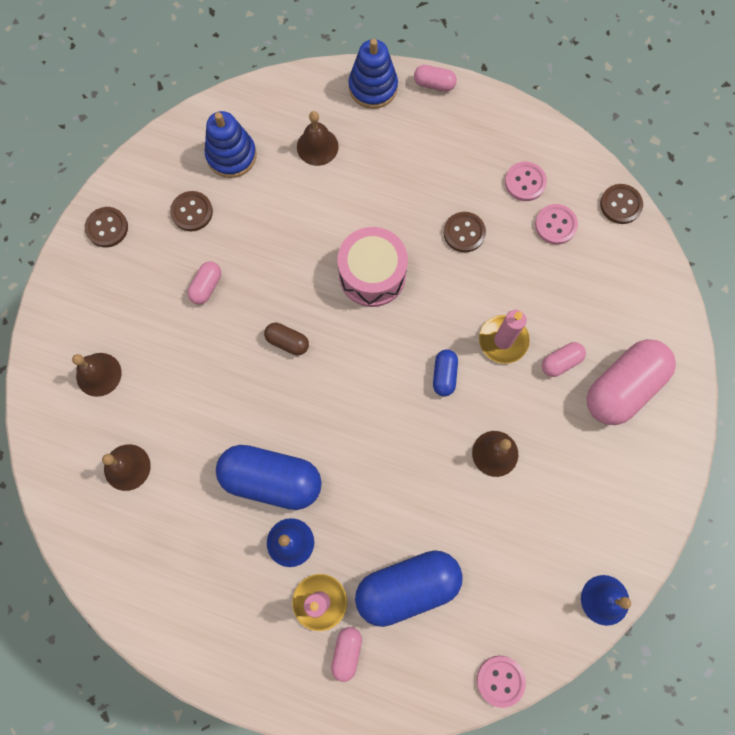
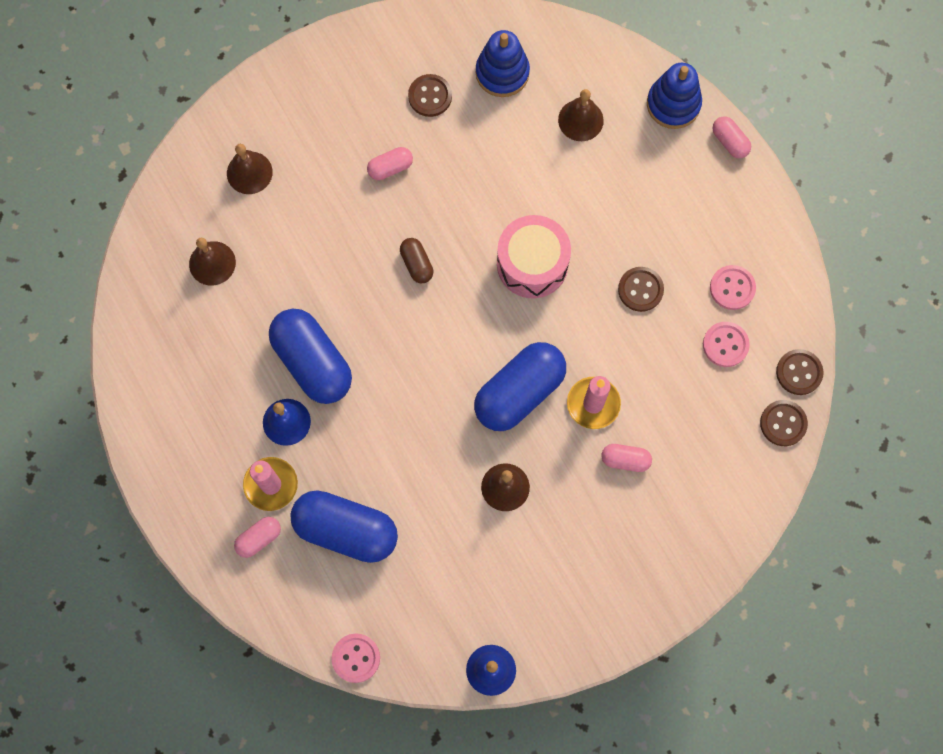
camera: 40 degrees right, 0 degrees up
(107, 228) = (351, 57): brown button -> brown button (783, 423)
(444, 375) = (519, 392): blue capsule -> blue capsule, size x2.13
(623, 387) = (659, 522): pink capsule -> none

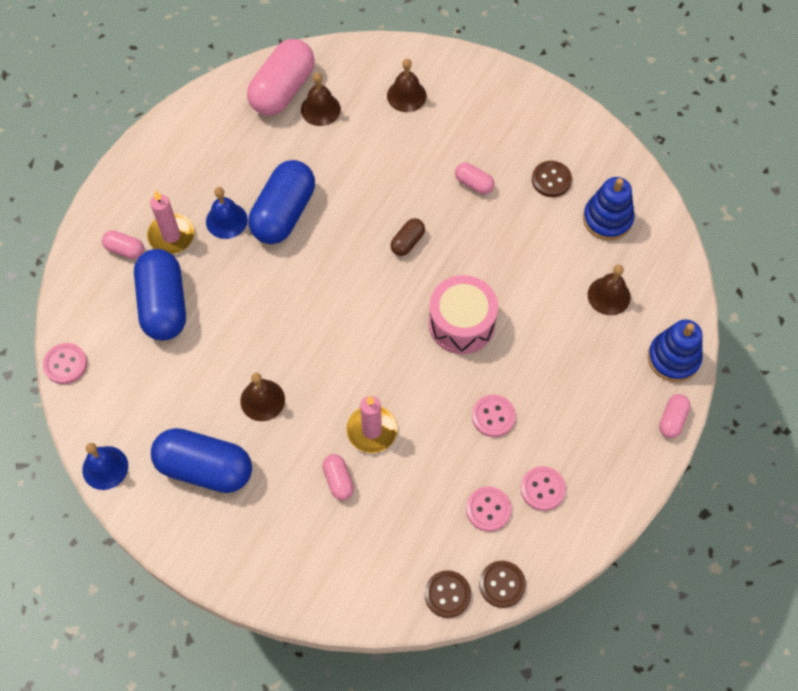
camera: 60 degrees right, 10 degrees down
(164, 287) = (282, 90): none -> pink capsule
(519, 392) = (347, 370): blue capsule -> blue capsule (205, 468)
(640, 290) = (493, 416): brown button -> pink button

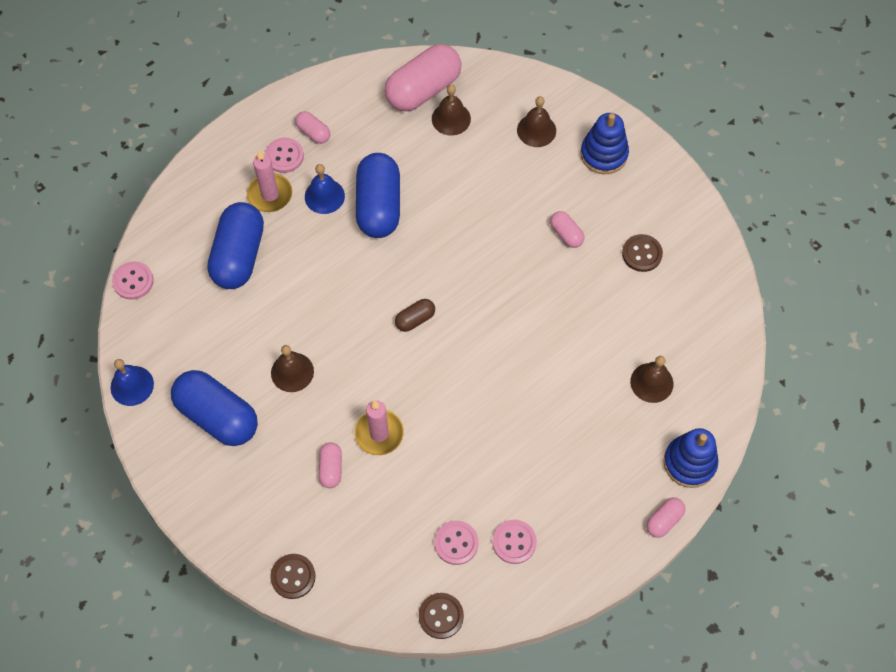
camera: 20 degrees right, 0 degrees up
(125, 250) = (224, 194): pink capsule -> pink capsule (313, 133)
(283, 213) = (378, 206): blue capsule -> blue capsule turned 45 degrees counterclockwise
(407, 242) = (482, 269): brown capsule -> brown capsule (415, 319)
(447, 594) = (387, 607): brown button -> brown button (293, 576)
(461, 323) = (501, 362): pink drum -> none
(493, 416) = (495, 459): pink button -> pink button (284, 156)
(607, 219) = (680, 309): blue stacking toy -> blue stacking toy (603, 154)

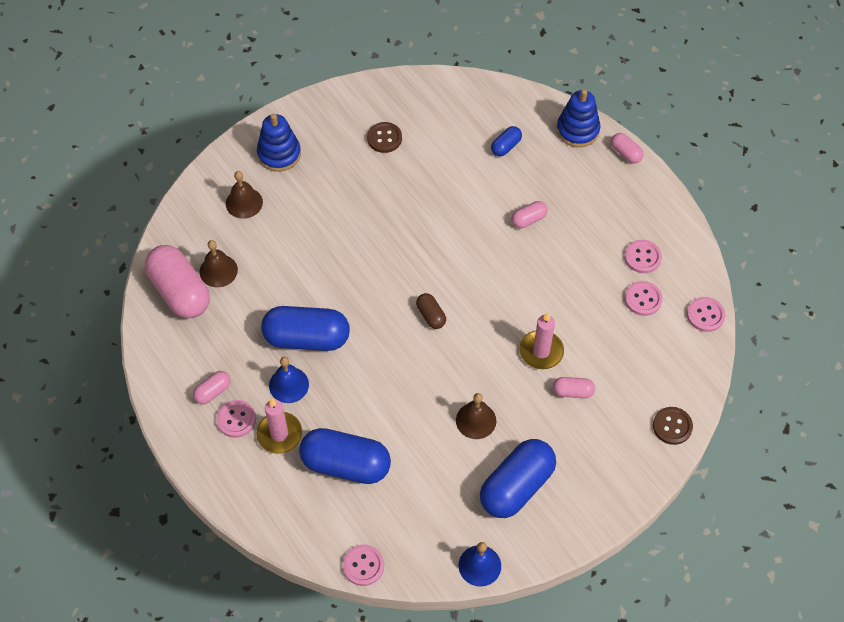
camera: 85 degrees left, 5 degrees down
(441, 616) = (705, 315): brown button -> pink button
(566, 234) = (357, 191): pink capsule -> pink capsule (529, 219)
(651, 382) = (506, 146): brown bell -> blue capsule

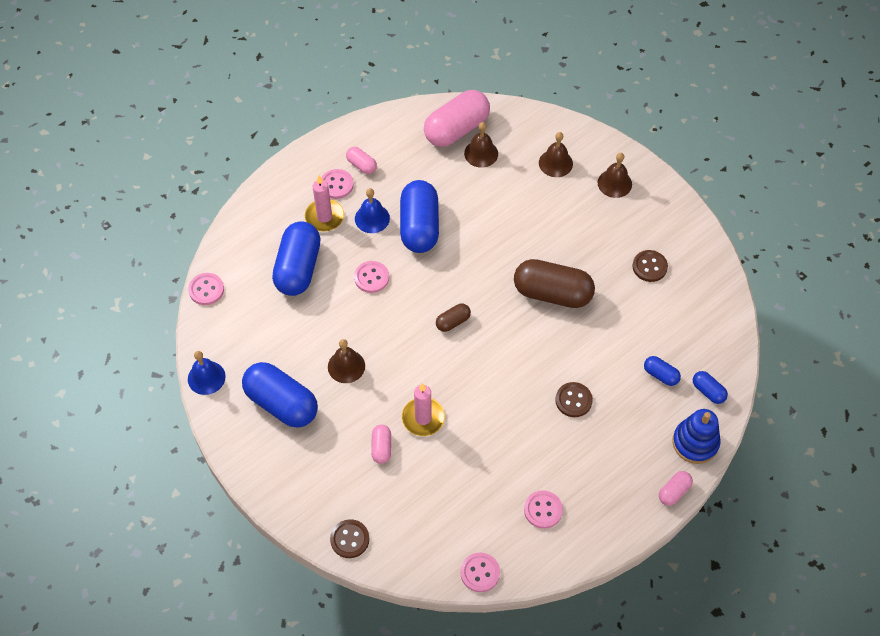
camera: 85 degrees right, 0 degrees up
(279, 154) = (614, 183): blue stacking toy -> brown bell
(406, 223) = (552, 293): none -> brown capsule
(525, 112) = (708, 391): none -> blue capsule
(529, 219) = (573, 400): pink capsule -> brown button
(643, 299) = (492, 511): pink button -> pink button (371, 278)

